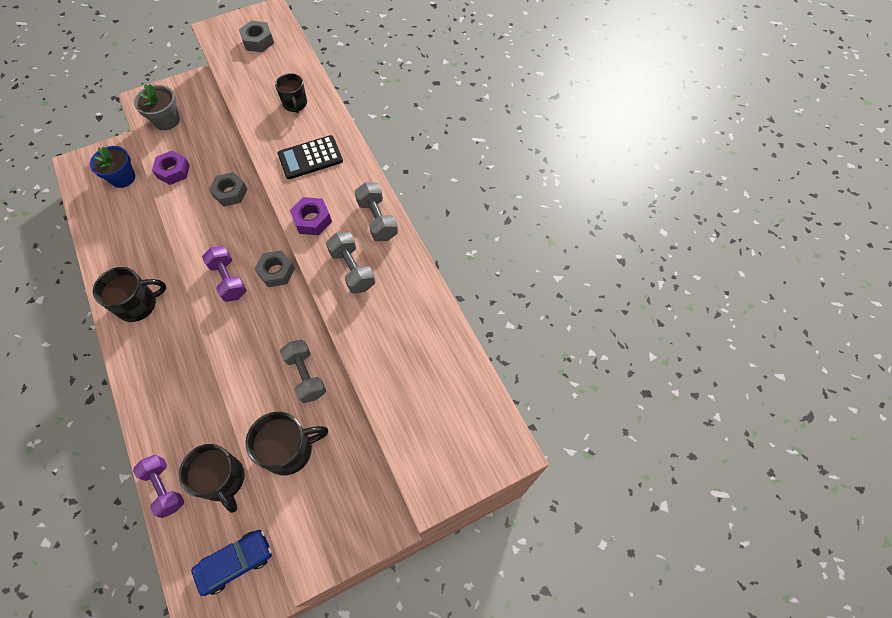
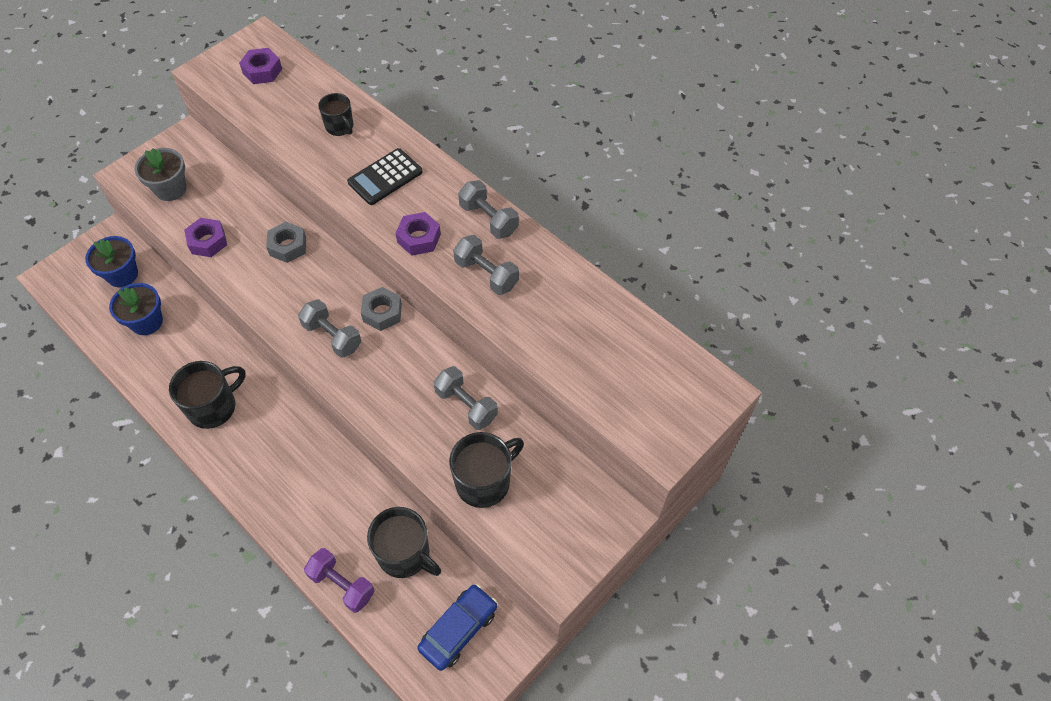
camera: 20 degrees left, 5 degrees down
(122, 220) = (147, 322): none -> blue flower pot
(229, 280) = (332, 336): purple dumbbell -> grey dumbbell
(258, 41) = (262, 71): grey nut -> purple nut

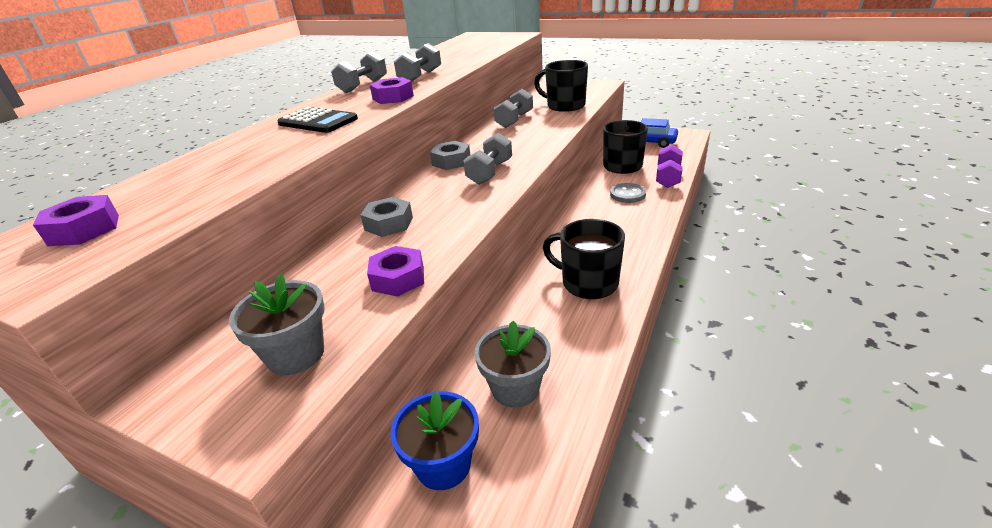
camera: 105 degrees left, 25 degrees down
(147, 322) = (515, 388): blue flower pot -> grey flower pot
(331, 517) = (627, 194): none -> grey button
(340, 127) = (234, 155): black mug -> none

